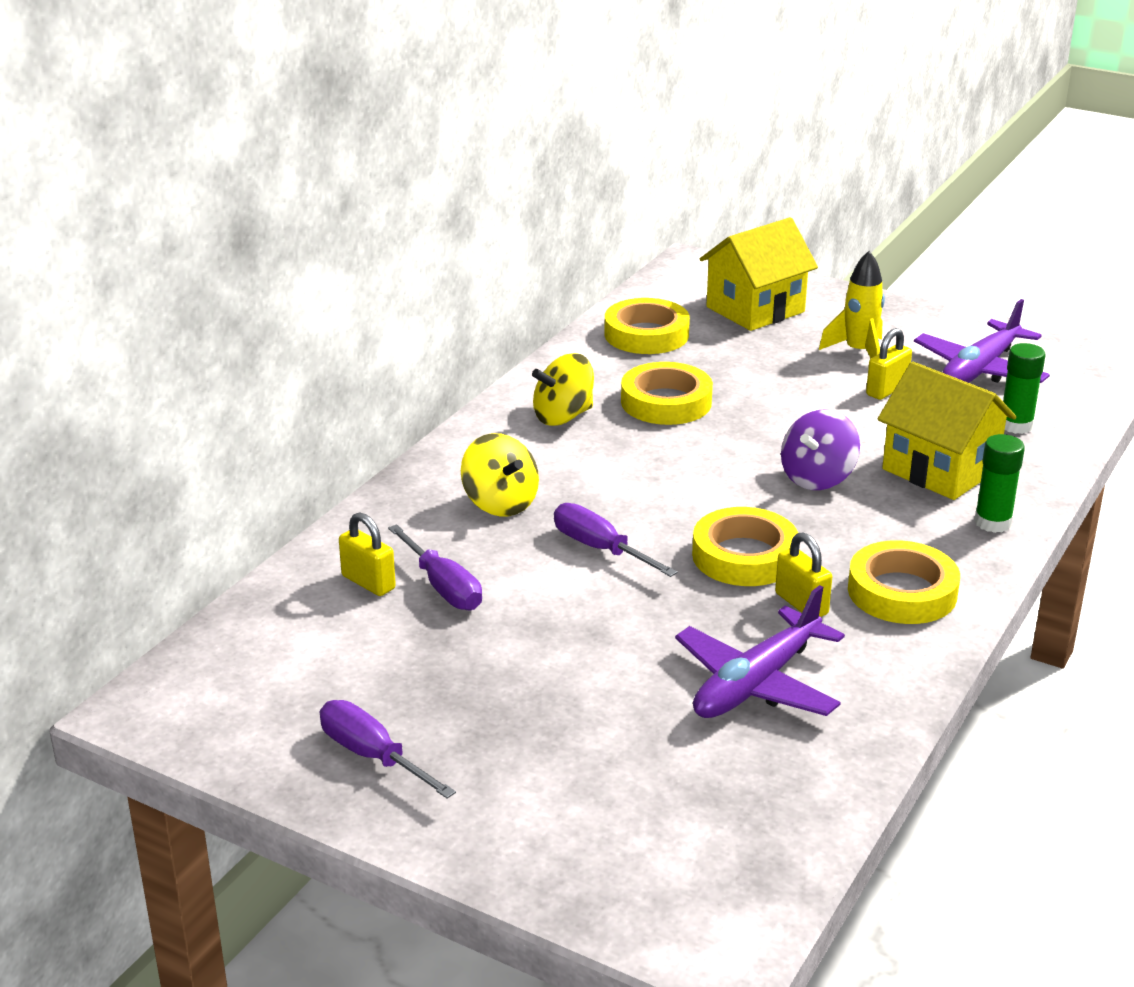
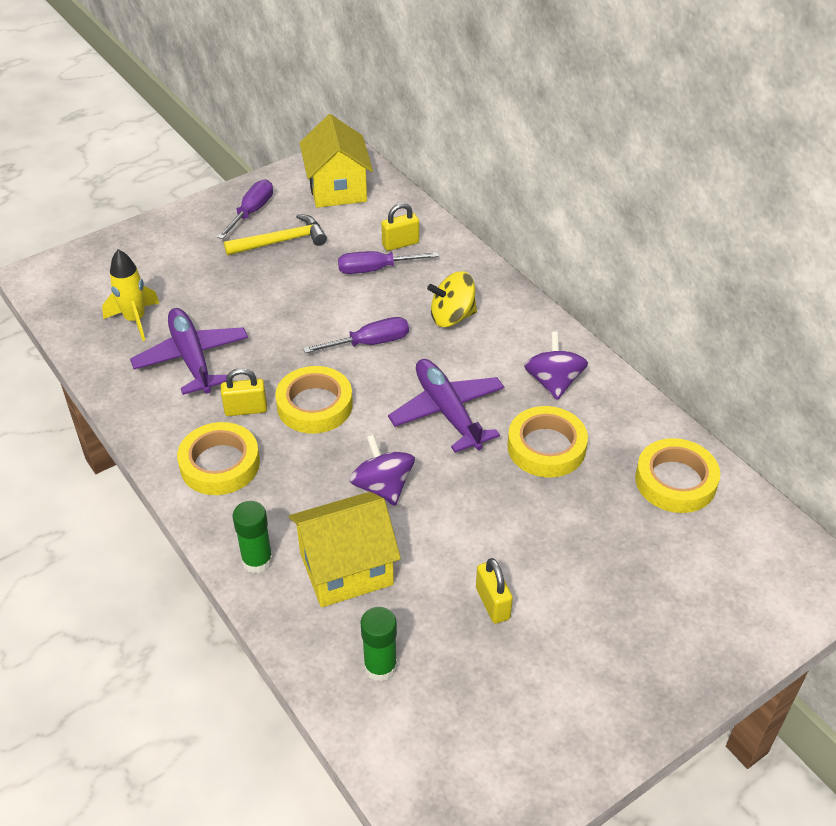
camera: 115 degrees right, 15 degrees up
(373, 756) = (251, 212): purple screwdriver -> purple screwdriver turned 45 degrees counterclockwise
(433, 695) = (281, 241): none -> yellow hammer
(563, 416) = (553, 382): yellow spinning top -> purple spinning top
(755, 309) = (699, 582): yellow house -> yellow house (337, 189)
(859, 352) = (574, 620): yellow rocket -> yellow rocket (135, 320)
(979, 370) = (493, 701): purple plane -> purple plane (447, 411)

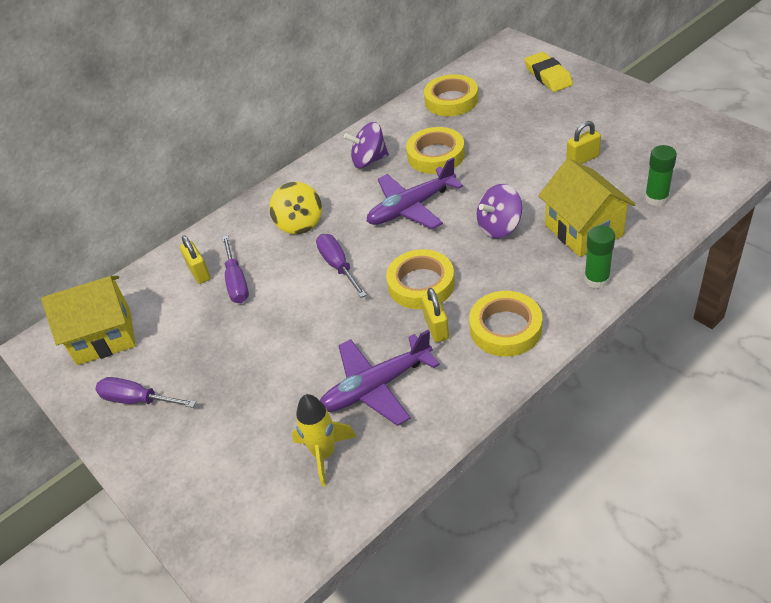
camera: 90 degrees left, 0 degrees up
(281, 241) = (191, 361): yellow hammer -> none
(723, 611) = (548, 76): none -> yellow eraser

